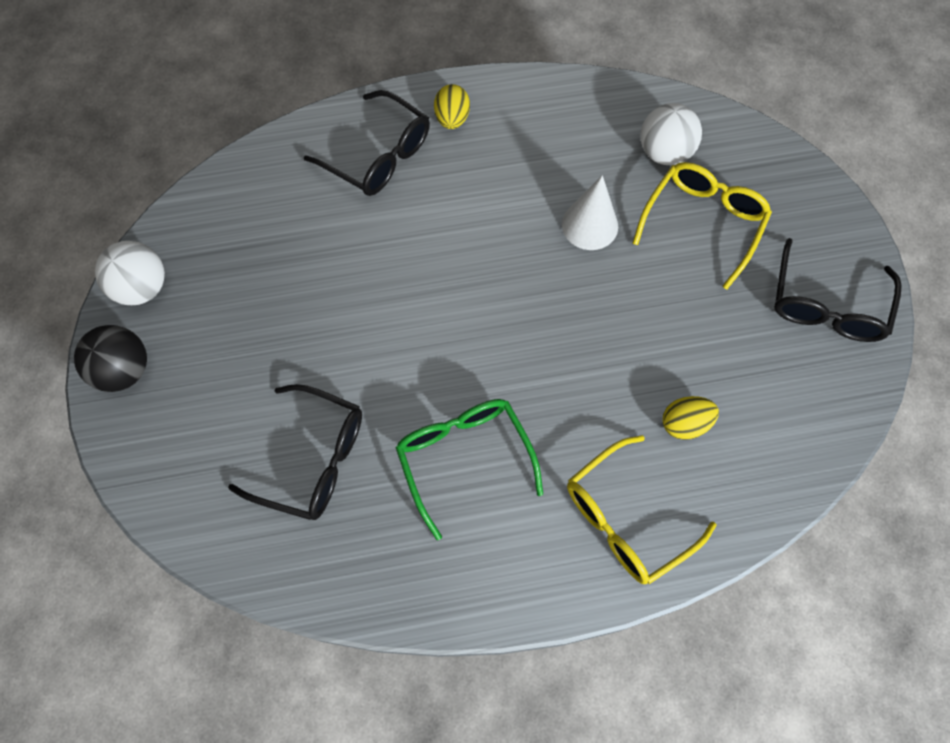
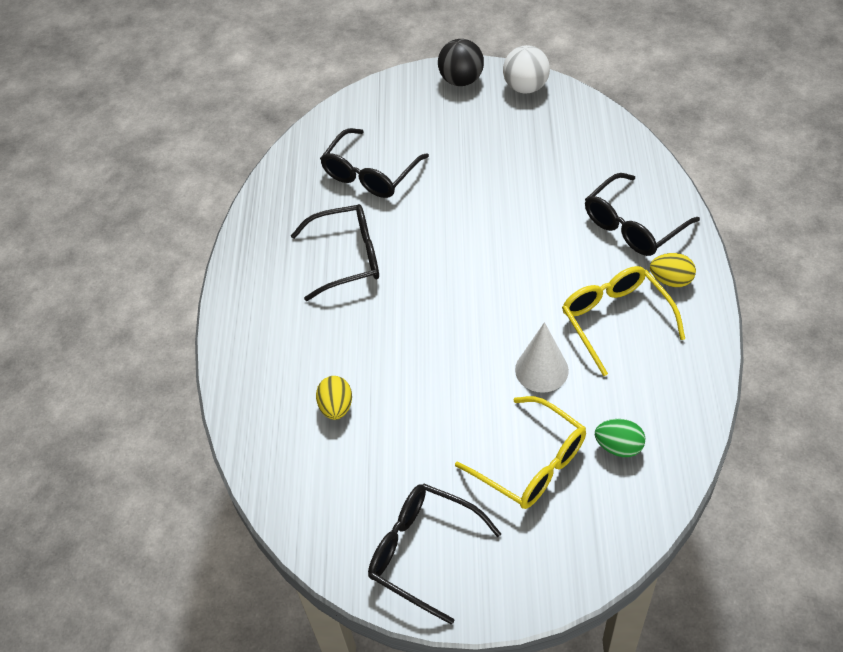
camera: 105 degrees right, 15 degrees down
(464, 457) = (348, 258): green glasses -> black glasses
(626, 519) = (271, 352): yellow glasses -> yellow glasses (615, 319)
(664, 152) = (618, 446): white ball -> green egg

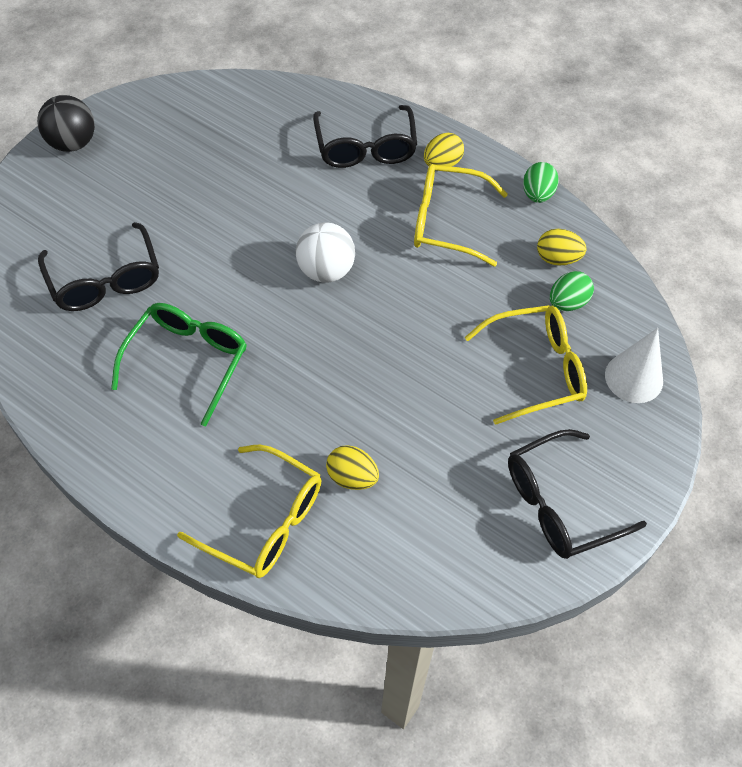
camera: 60 degrees left, 5 degrees up
(263, 381) = (265, 522): none -> yellow glasses
(348, 258) = (188, 361): black glasses -> green glasses
(525, 87) = (137, 109): white ball -> white ball (326, 270)
(541, 370) = (451, 302): white cone -> white cone (634, 378)
(657, 413) = (557, 258): none -> yellow egg
(709, 360) = (537, 194): none -> green egg

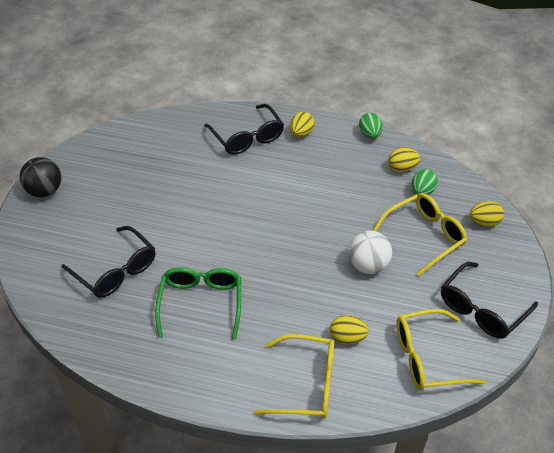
camera: 20 degrees left, 10 degrees down
(326, 270) = (262, 219): white ball -> white ball (368, 265)
(446, 222) = (323, 167): yellow glasses -> yellow glasses (427, 358)
(634, 378) = (484, 222): white cone -> yellow egg

